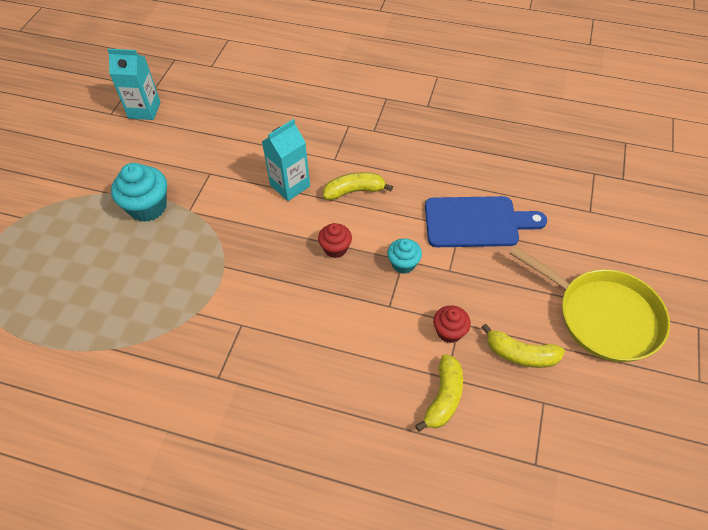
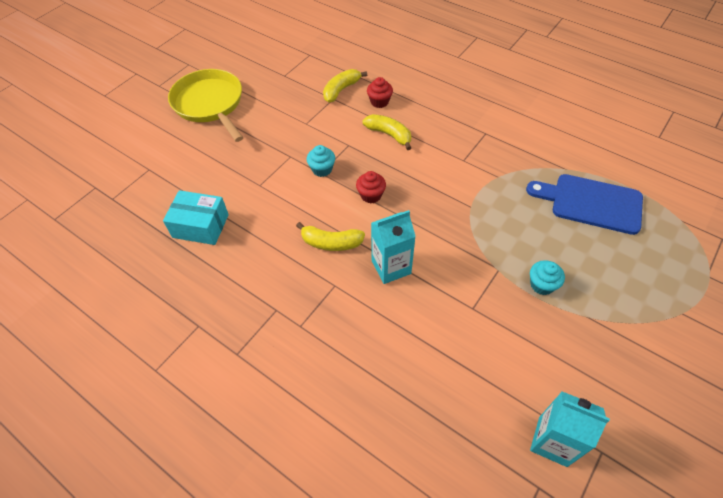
camera: 160 degrees left, 0 degrees up
(148, 207) = (542, 285): turquoise cupcake -> turquoise cupcake, size x0.59
(449, 331) = (316, 120): red cupcake -> red cupcake (379, 102)
(476, 222) = (244, 185): blue cutting board -> blue cutting board (591, 203)
(486, 172) = (200, 226): none -> turquoise box
(520, 354) = (279, 98): yellow banana -> yellow banana (389, 135)

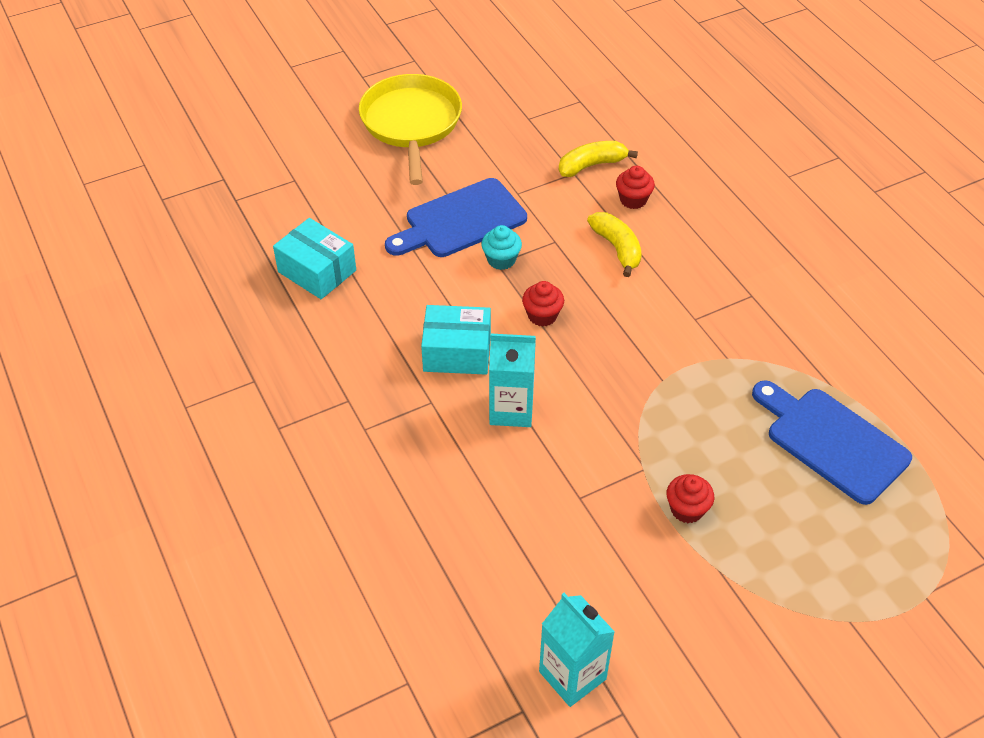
camera: 25 degrees right, 5 degrees down
(280, 154) = (460, 220): none -> blue cutting board
(331, 243) = (457, 352): yellow banana -> turquoise box
(542, 285) = (687, 509): turquoise cupcake -> red cupcake

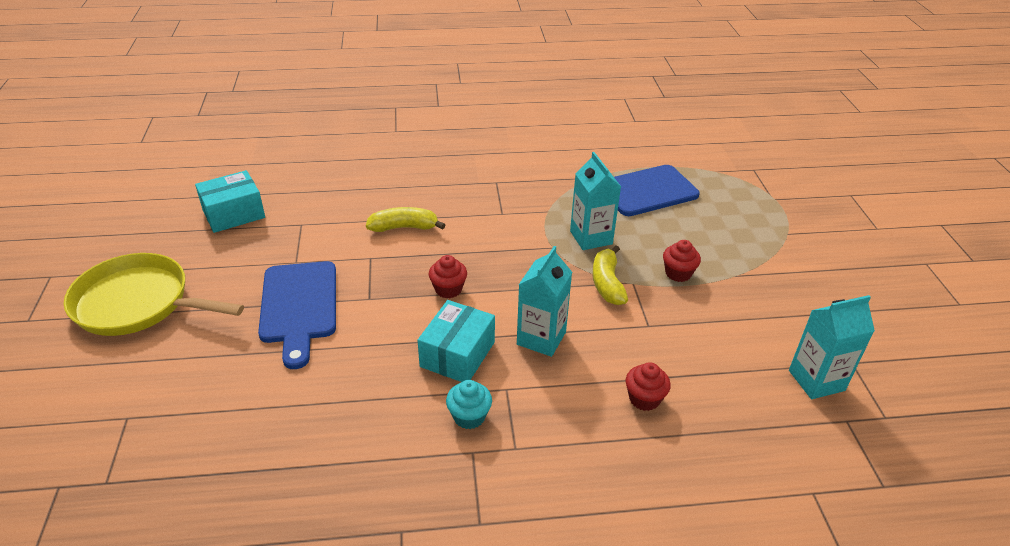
camera: 70 degrees left, 10 degrees down
(317, 271) = (281, 432): turquoise box -> turquoise box (234, 214)
(501, 260) = (367, 294): turquoise cupcake -> turquoise cupcake (469, 416)
(591, 165) = (301, 212): yellow banana -> yellow banana (607, 283)
(633, 200) = (359, 203): red cupcake -> red cupcake (644, 399)
(702, 410) = (591, 237): none -> turquoise carton

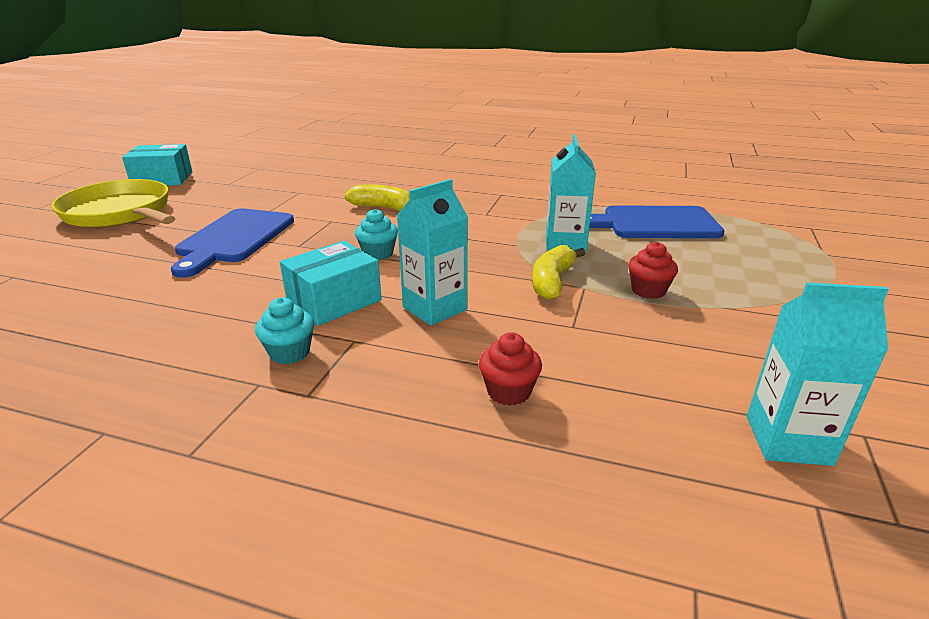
camera: 25 degrees right, 10 degrees down
(234, 214) = (255, 178): turquoise box -> turquoise box (162, 179)
(448, 289) = (378, 253): red cupcake -> turquoise cupcake

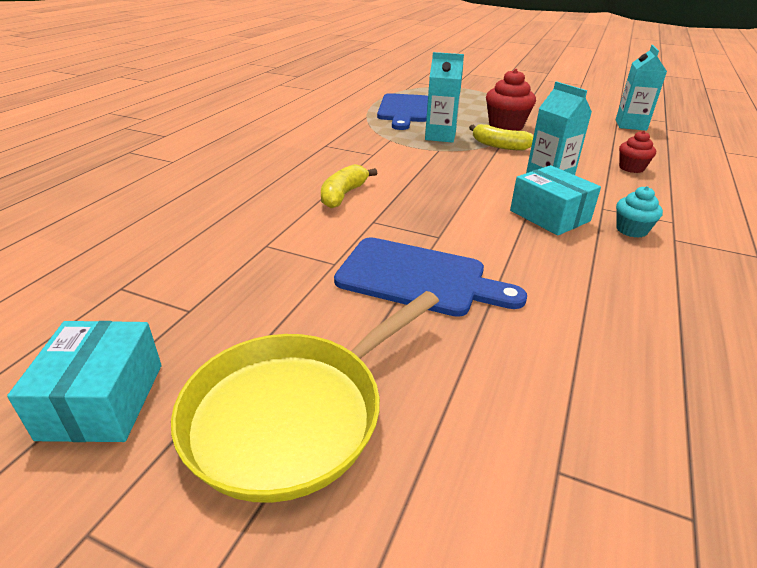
camera: 85 degrees left, 5 degrees up
(378, 253) = (457, 198): turquoise cupcake -> none
(648, 290) = (506, 126): red cupcake -> red cupcake, size x1.69

